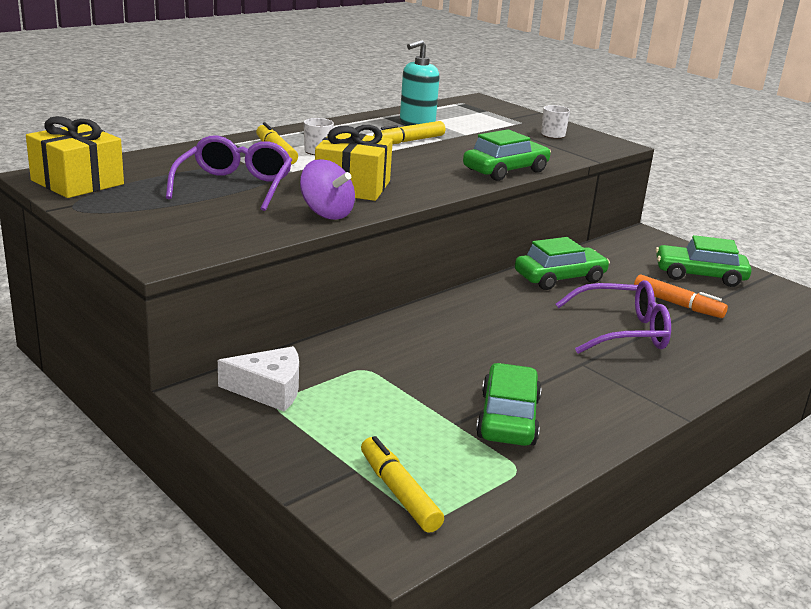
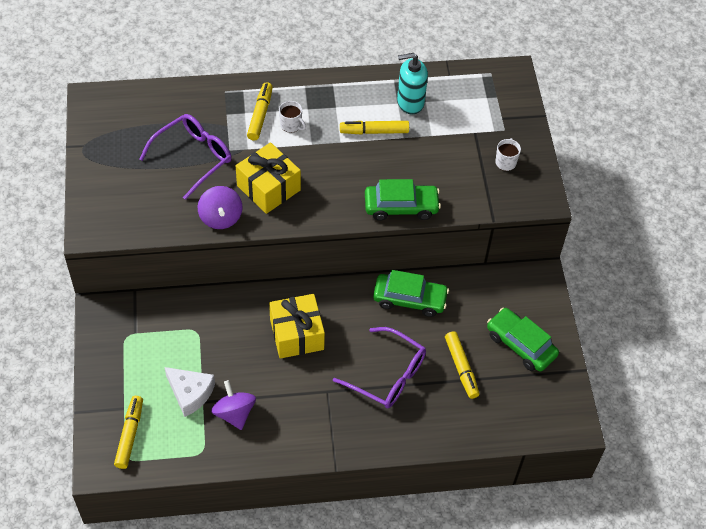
camera: 35 degrees right, 30 degrees up
(77, 182) = (105, 115): yellow gift -> yellow gift (297, 334)
(269, 390) = (131, 323): white cheese -> white cheese (190, 393)
(508, 418) = (234, 413): green car -> purple spinning top
(677, 304) = (461, 368): orange marker -> yellow marker

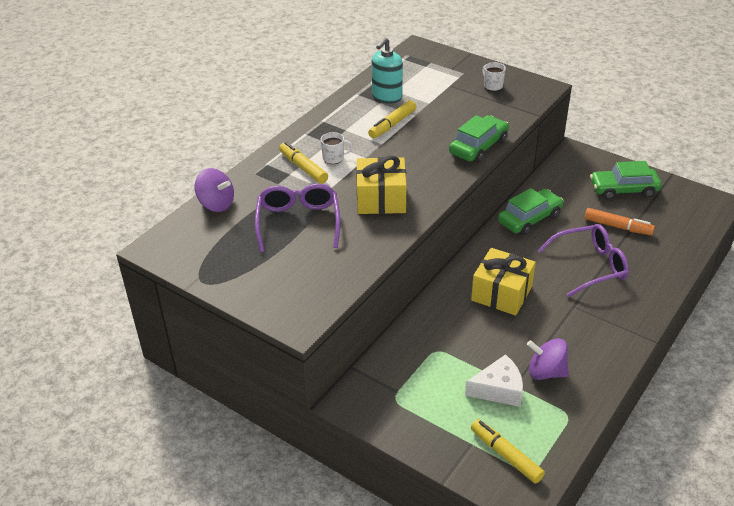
camera: 45 degrees left, 15 degrees down
(221, 217) = (379, 238): purple spinning top -> purple spinning top (216, 204)
(461, 368) = (617, 227): yellow marker -> orange marker

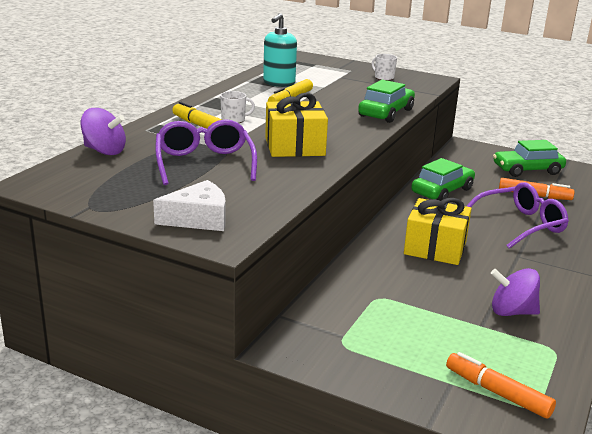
camera: 10 degrees left, 15 degrees down
(498, 389) = (463, 329): white cheese -> white cheese (198, 219)
(505, 455) = (497, 392): yellow marker -> orange marker

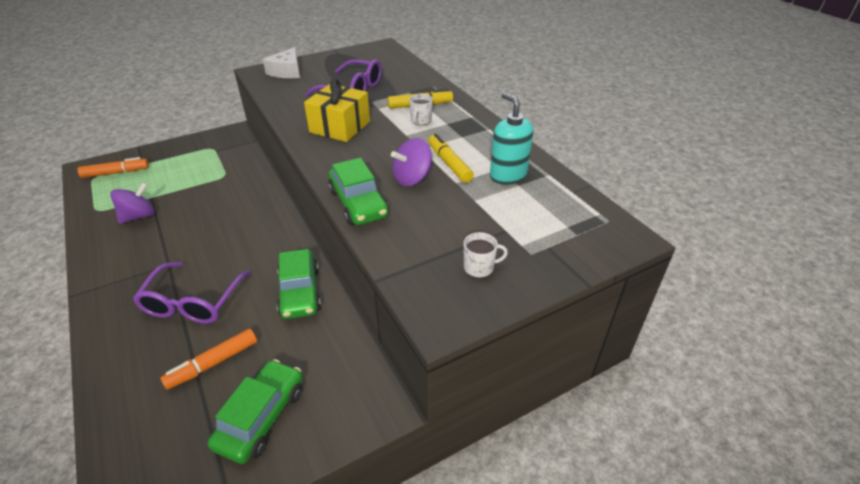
camera: 125 degrees right, 15 degrees up
(104, 151) = (408, 68): purple spinning top -> purple spinning top (412, 178)
(435, 248) = (233, 228): yellow gift -> none

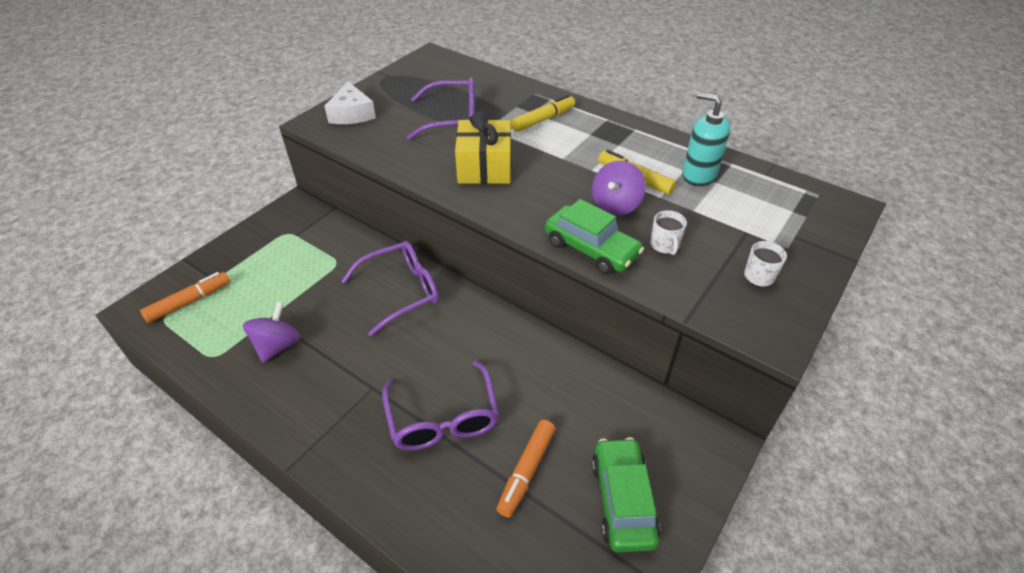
camera: 25 degrees left, 5 degrees up
(247, 207) = (401, 291): none -> purple glasses
(300, 292) = (545, 363): green car -> none
(421, 121) = (561, 137): white mug -> white mug (664, 245)

